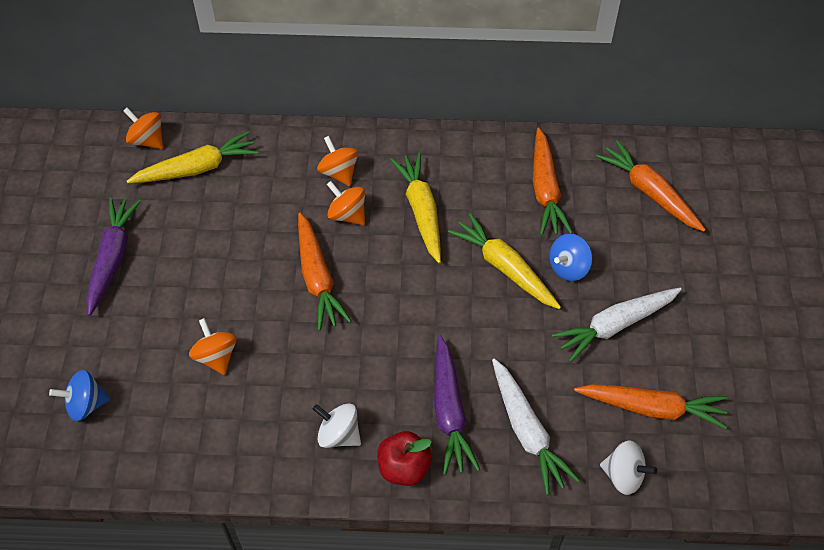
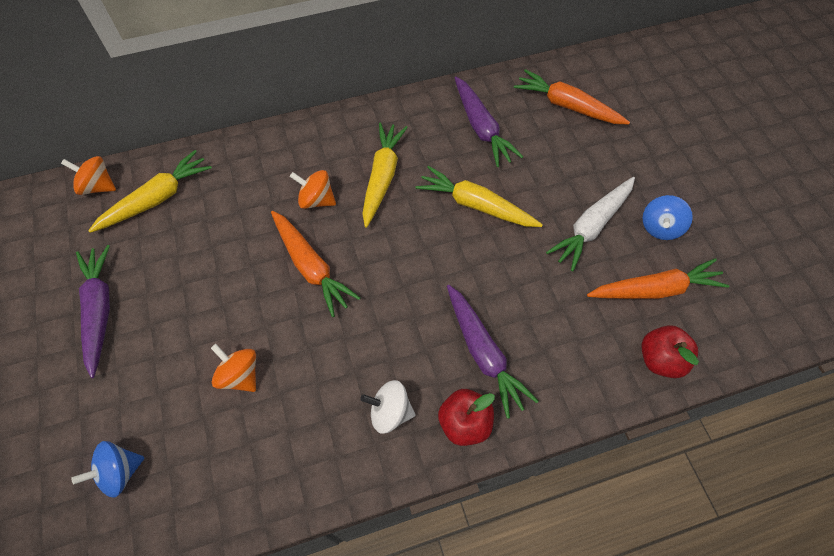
camera: 20 degrees left, 5 degrees up
(339, 172) = (294, 164): orange spinning top -> none
(421, 211) = (382, 177): yellow carrot -> yellow carrot turned 45 degrees clockwise
(527, 431) = (560, 347): white carrot -> none
(545, 190) = (481, 128): orange carrot -> purple carrot
(568, 267) = (530, 188): blue spinning top -> blue spinning top (660, 227)
(623, 475) = (660, 359): white spinning top -> red apple

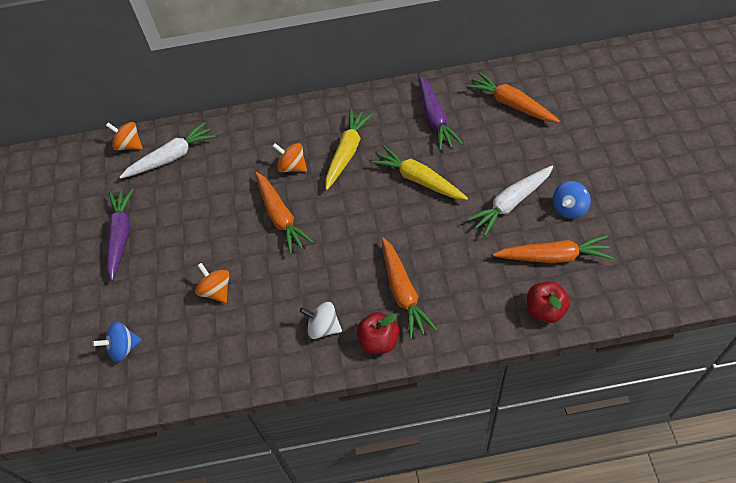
camera: 15 degrees right, 5 degrees down
(156, 199) = (171, 157): yellow carrot -> white carrot
(483, 353) = (403, 292): purple carrot -> orange carrot

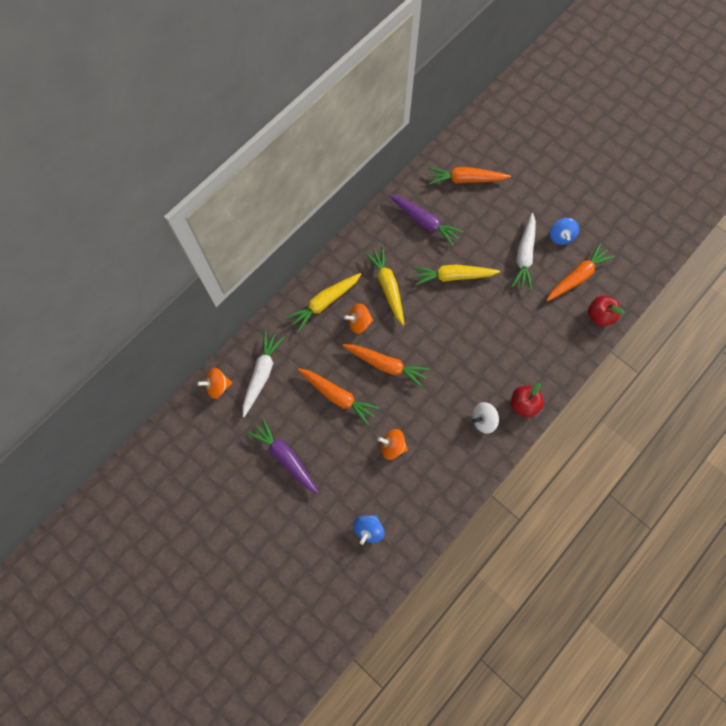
camera: 45 degrees left, 15 degrees up
(279, 133) = (324, 303): none -> yellow carrot
(403, 292) = (510, 362): orange carrot -> orange carrot (337, 396)

